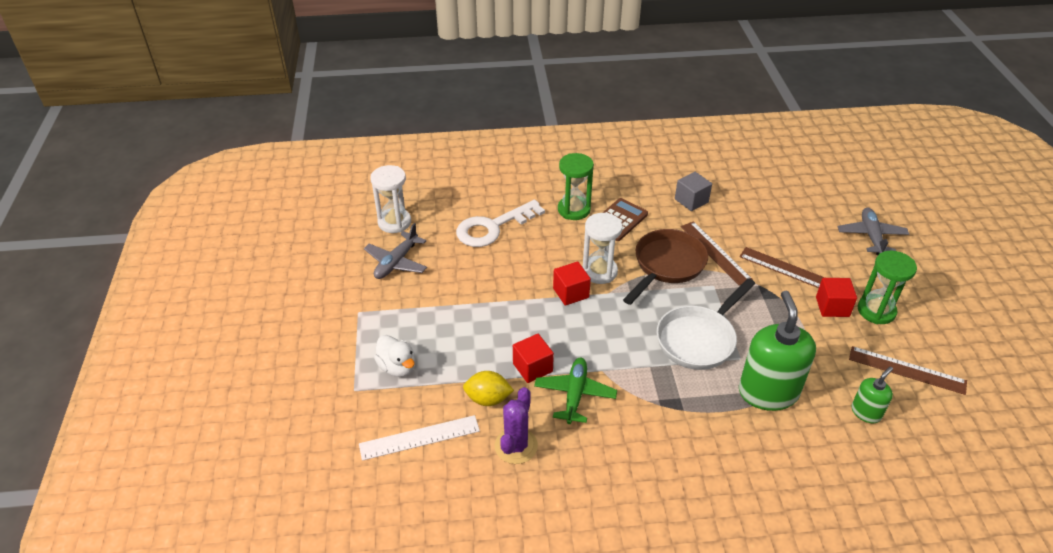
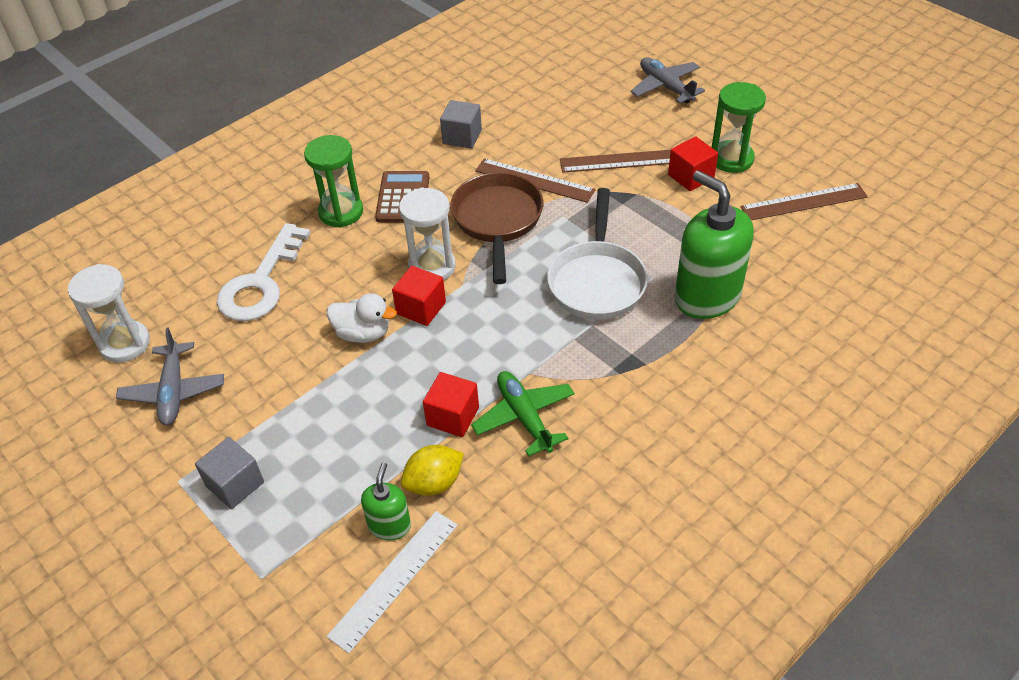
camera: 35 degrees left, 5 degrees up
(384, 332) = (235, 484): none -> grey cube
(397, 367) = (292, 515): white duck -> white duck (363, 333)
(516, 446) = (512, 514): purple cactus -> none
(866, 412) = (805, 263): green soap dispenser -> green soap dispenser (389, 525)

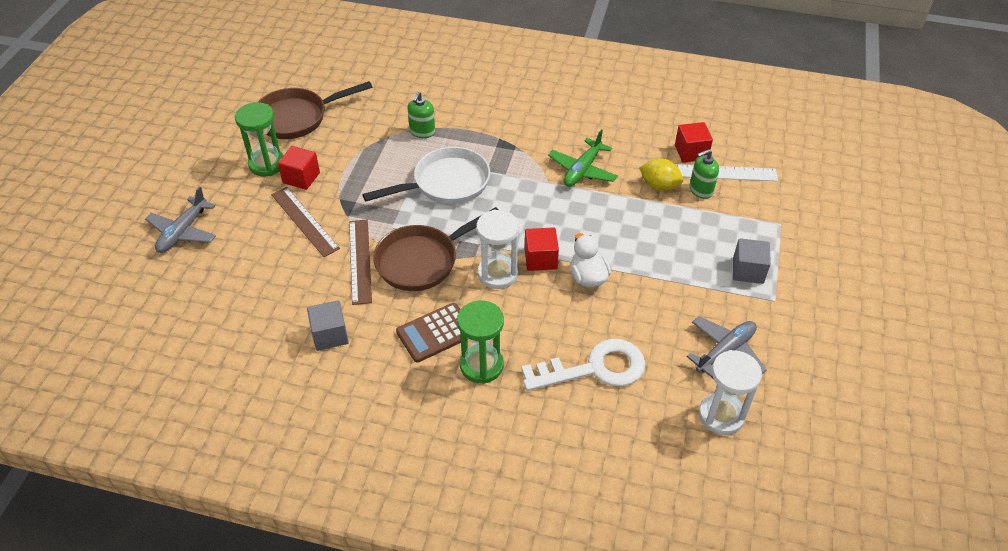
camera: 125 degrees left, 0 degrees up
(453, 416) = (610, 200): red cube -> red cube (691, 152)
(707, 296) = (422, 132): green soap dispenser -> green soap dispenser, size x0.50
(804, 202) = (297, 118): brown ruler -> brown pan

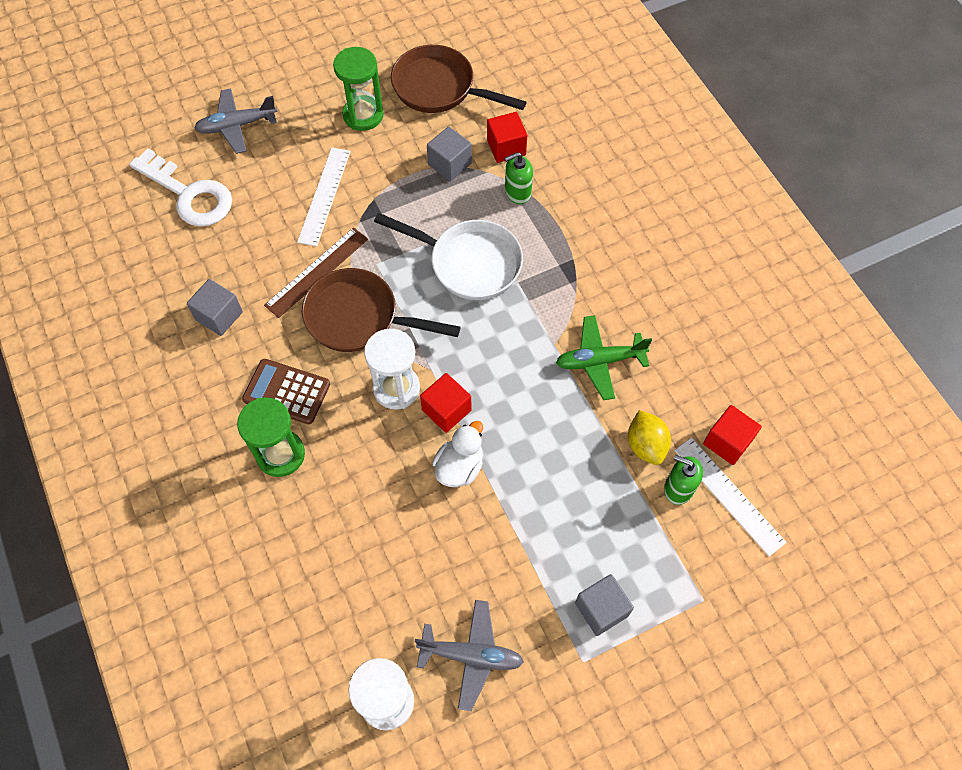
camera: 50 degrees right, 15 degrees up
(301, 178) = (371, 152): red cube -> red cube (506, 147)
(304, 221) = (324, 196): brown ruler -> white ruler
(361, 148) = (449, 164): none -> grey cube
(594, 368) = (352, 550): white key -> white key (189, 194)

